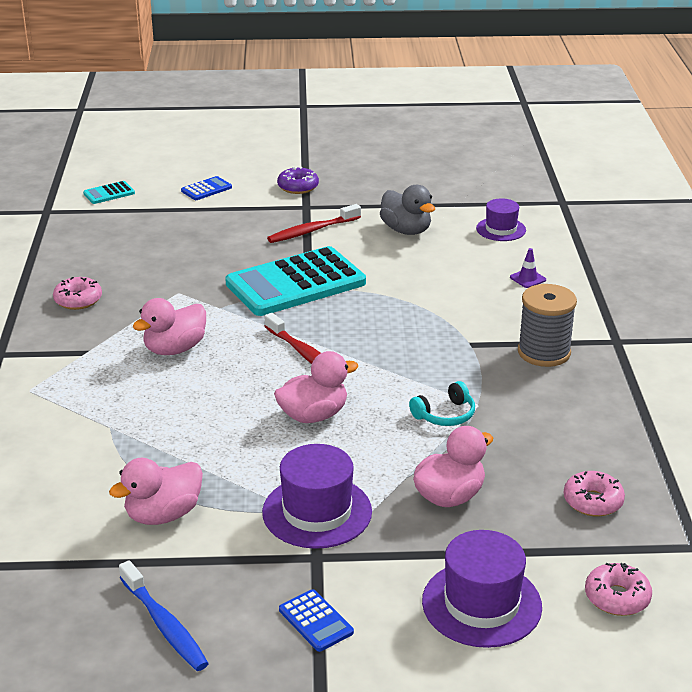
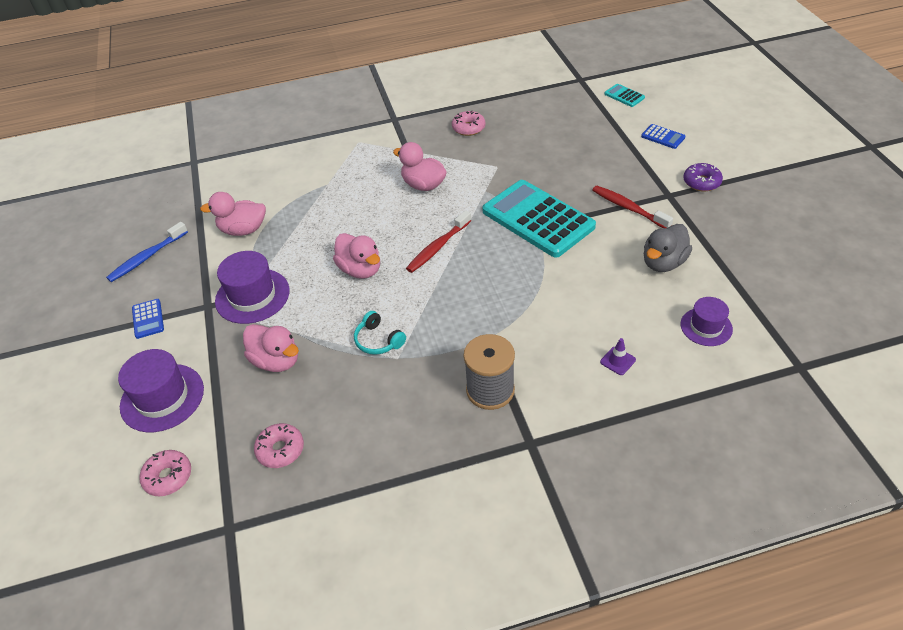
camera: 80 degrees right, 15 degrees up
(163, 515) = (243, 230): pink duck -> pink duck turned 45 degrees counterclockwise
(315, 621) = (148, 319): blue calculator -> blue calculator turned 60 degrees counterclockwise

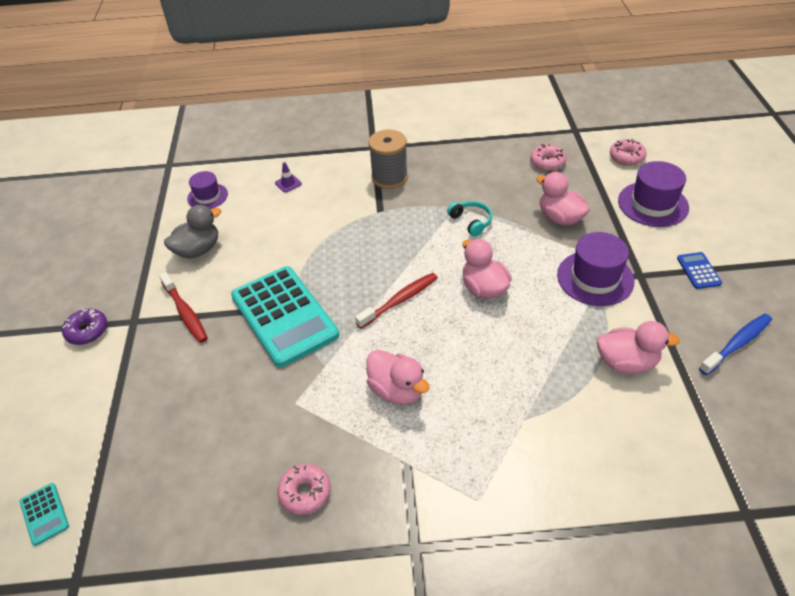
camera: 170 degrees left, 0 degrees up
(663, 137) = (66, 411): blue calculator -> none

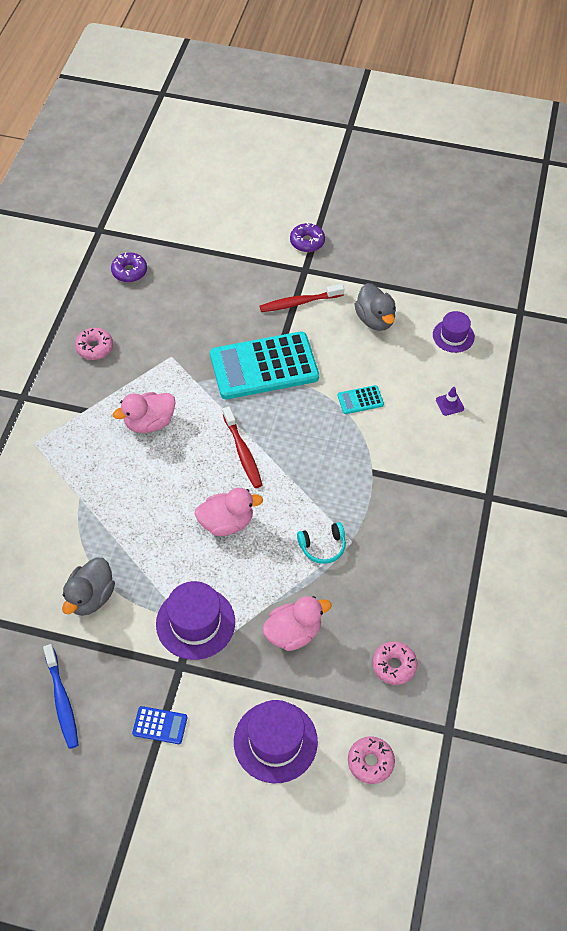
camera: 105 degrees right, 10 degrees up
(44, 514) = (154, 217): turquoise calculator -> turquoise calculator (360, 400)
(158, 504) = (129, 271): none -> purple donut
(389, 177) = (425, 496): grey spool -> none
(626, 362) = (90, 597): pink duck -> grey duck

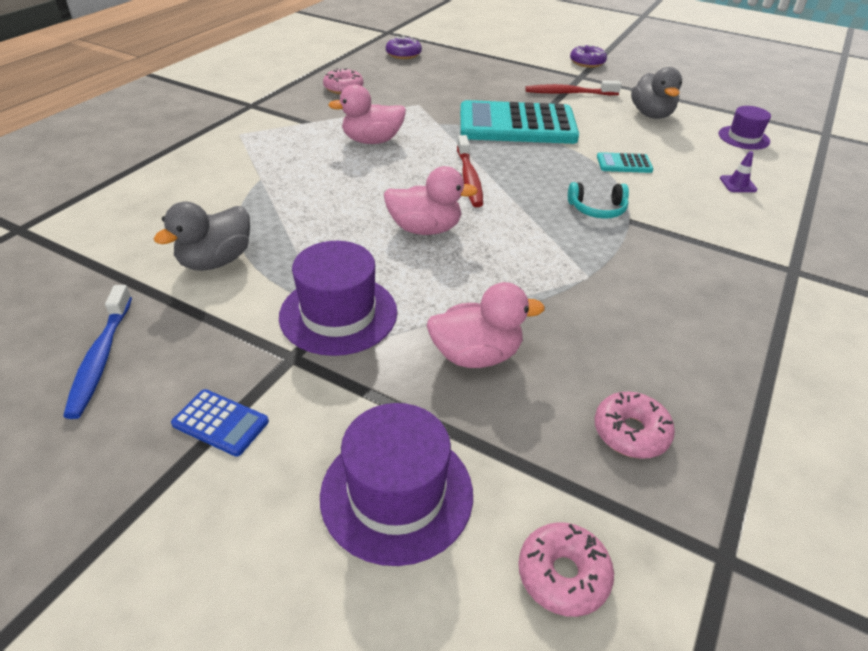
camera: 15 degrees right, 15 degrees down
(322, 546) = (546, 274): turquoise headphones -> turquoise headphones (597, 209)

